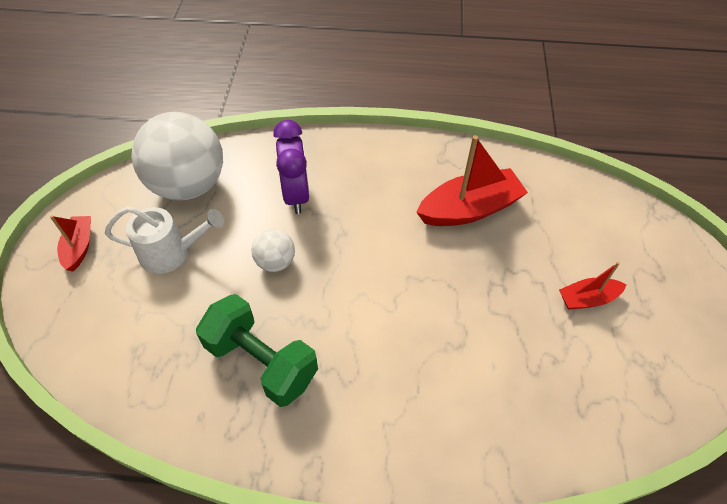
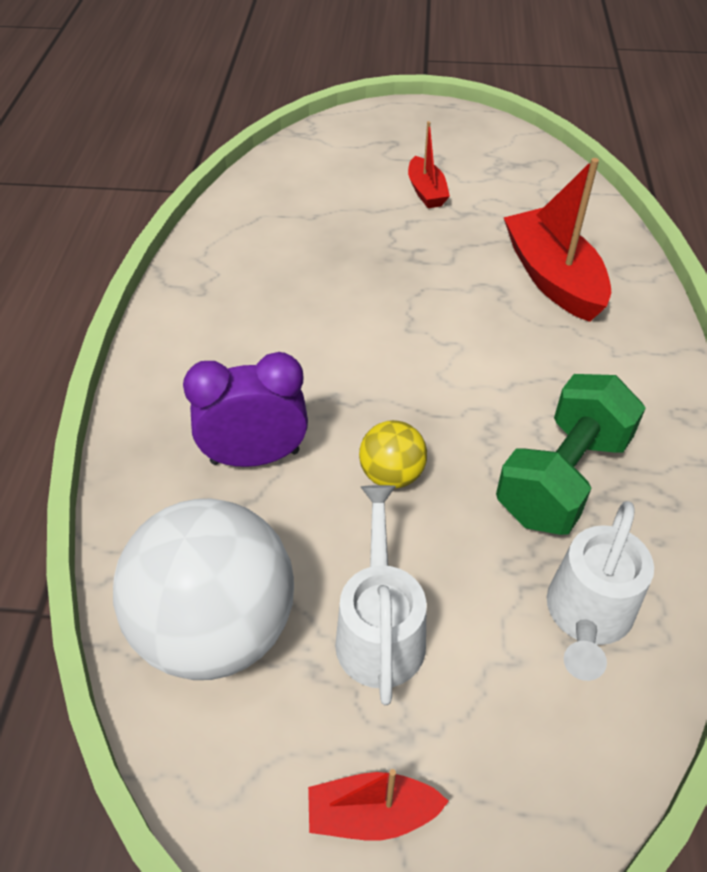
camera: 90 degrees left, 5 degrees down
(155, 359) = (587, 617): none -> white watering can
(275, 262) = (391, 474): white ball -> yellow ball
(469, 209) = (295, 269): red boat -> red boat (553, 278)

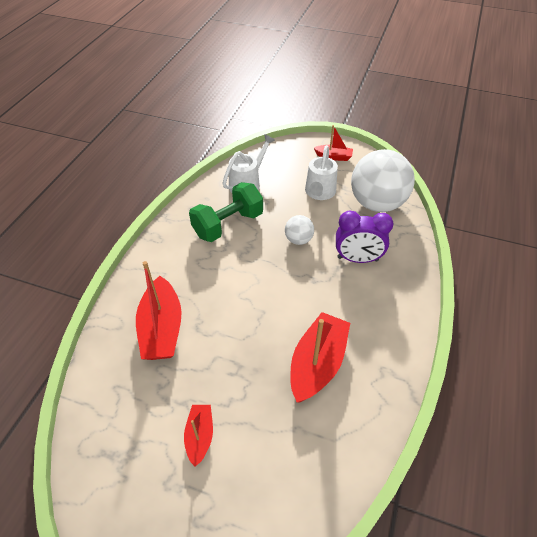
camera: 165 degrees left, 0 degrees up
(300, 280) = (317, 363): none -> red boat
(391, 474) = (298, 240): yellow ball -> white ball

